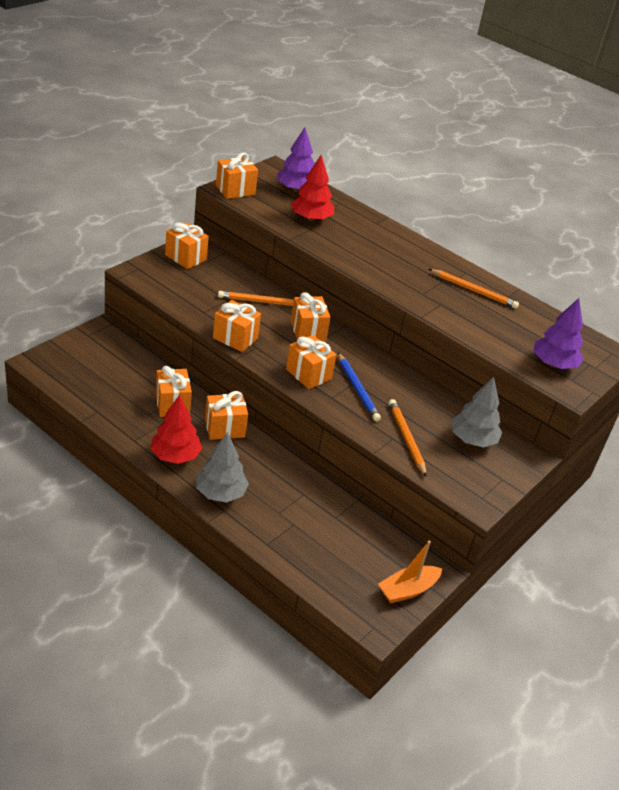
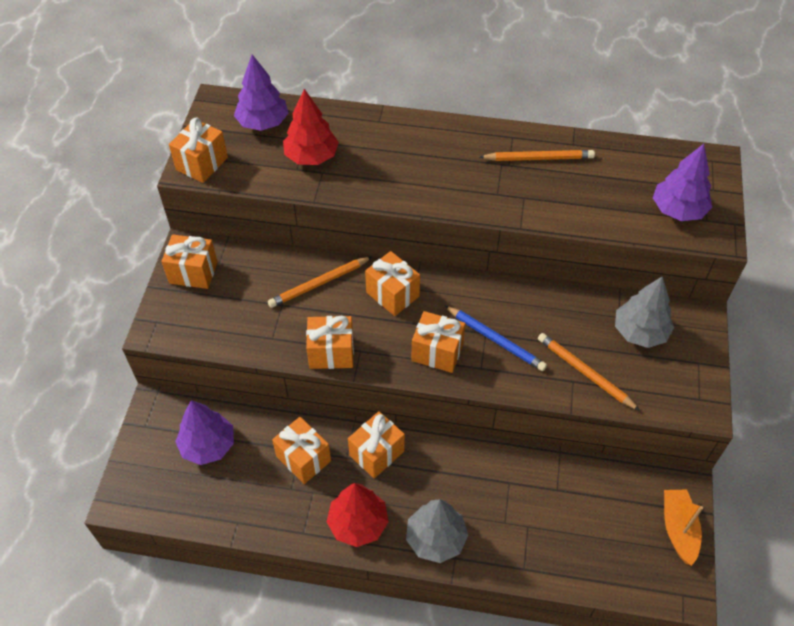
camera: 25 degrees left, 15 degrees up
(117, 365) = (208, 445): none -> purple tree
(407, 590) = (678, 529): orange boat -> orange boat turned 150 degrees clockwise

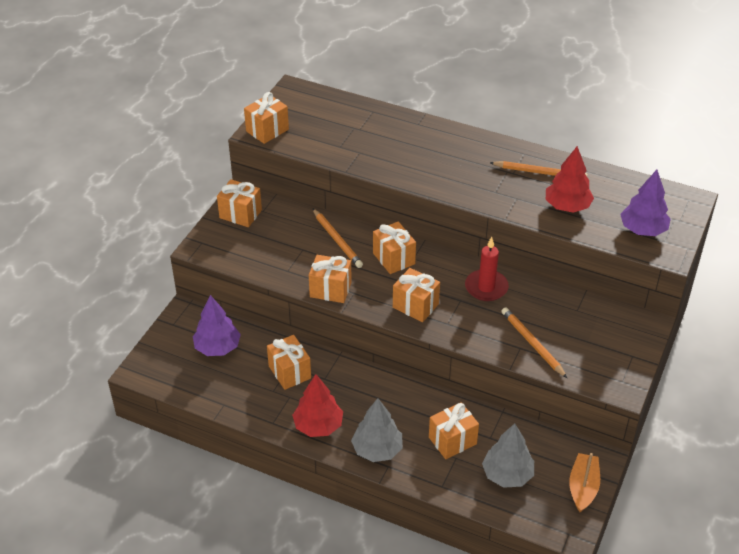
camera: 15 degrees right, 10 degrees down
(263, 123) = (324, 110): purple tree -> none
(311, 156) = (354, 140): red tree -> red tree (567, 206)
(319, 284) = (337, 240): orange pencil -> orange pencil turned 105 degrees counterclockwise
(376, 453) = (350, 380): orange gift -> orange gift (452, 440)
(495, 340) = (466, 306): blue pencil -> none
(509, 309) = (486, 287): none -> red candle
(640, 332) = (590, 324): grey tree -> grey tree (507, 475)

